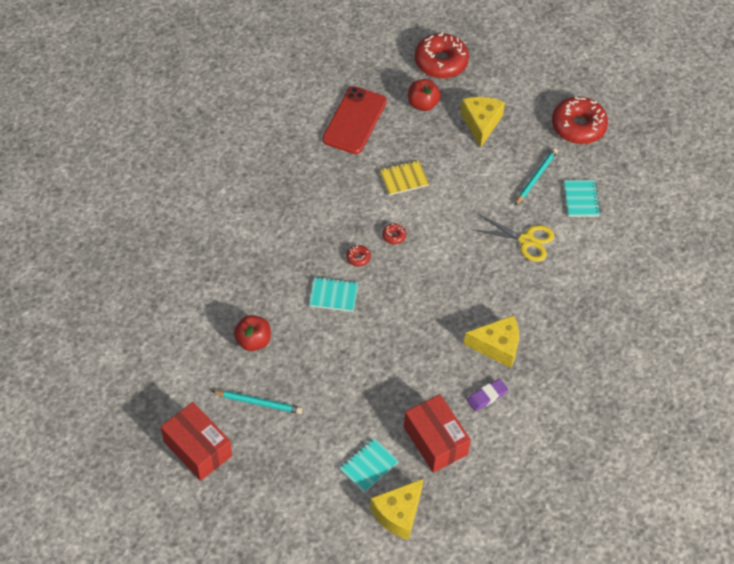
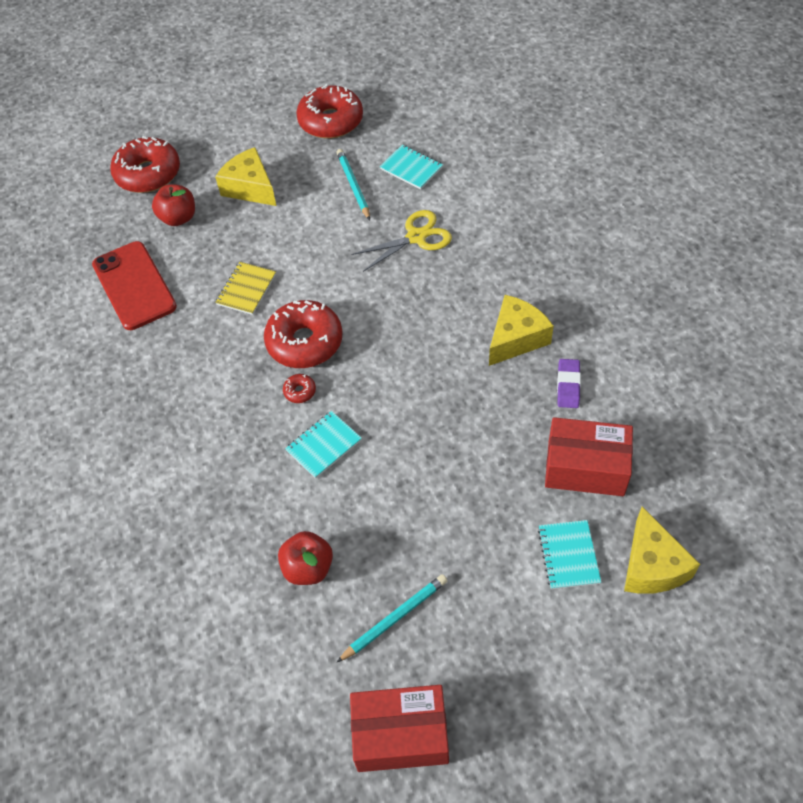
camera: 45 degrees left, 0 degrees up
(394, 236) = (304, 342): red donut -> red donut, size x2.44

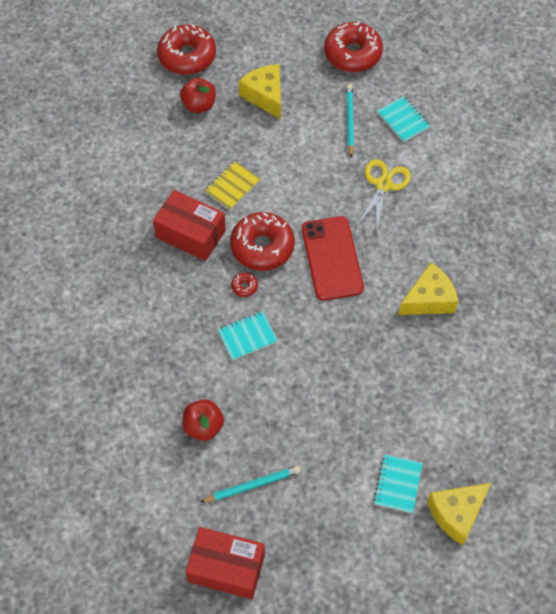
camera: 15 degrees right, 5 degrees up
(134, 286) = (146, 154): red phone -> red phone (332, 258)
(416, 237) = (383, 185): yellow scissors -> yellow scissors turned 60 degrees counterclockwise
(568, 385) = (454, 352): purple eraser -> none
(585, 467) = (439, 422): red box -> red box (191, 234)
(652, 565) = (457, 514): yellow cheese -> yellow cheese turned 45 degrees clockwise

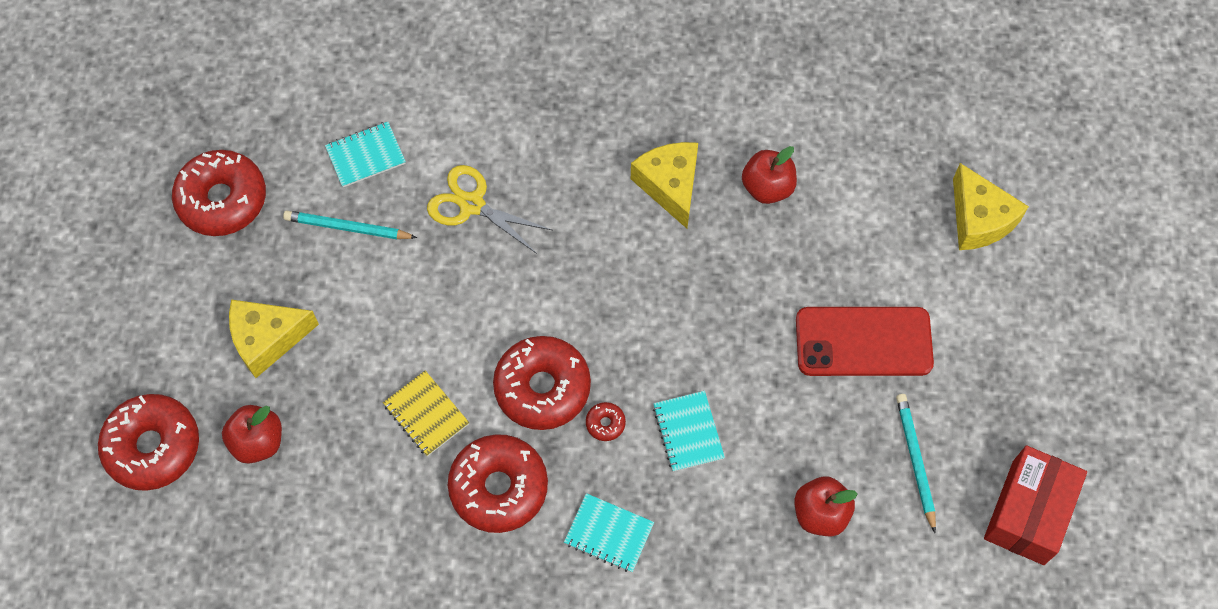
camera: 80 degrees left, 5 degrees up
(191, 234) = (499, 487): red box -> red donut
(332, 258) = (581, 296): red phone -> red phone (863, 342)
(398, 484) = (933, 279): turquoise notebook -> turquoise notebook (609, 534)
(444, 362) = (767, 187): none -> red apple

